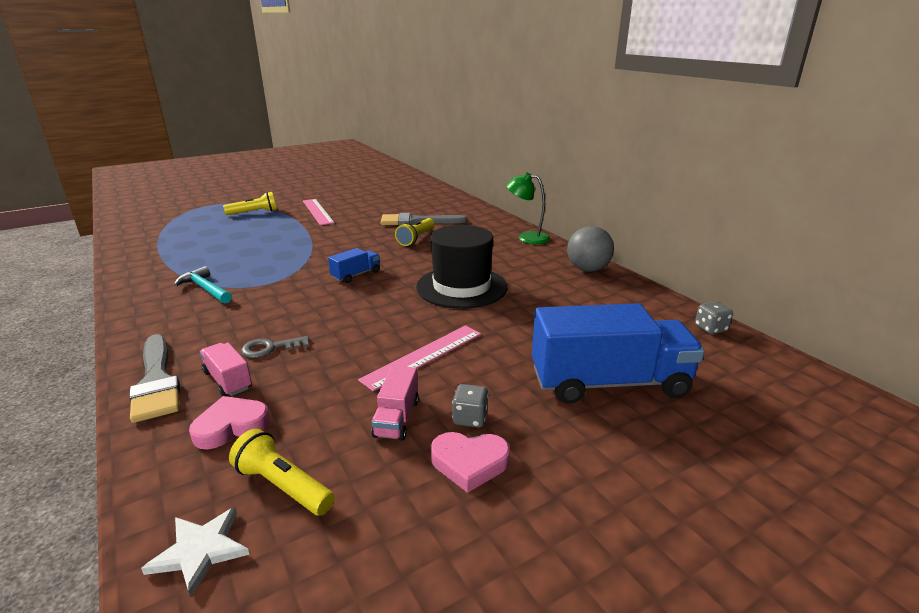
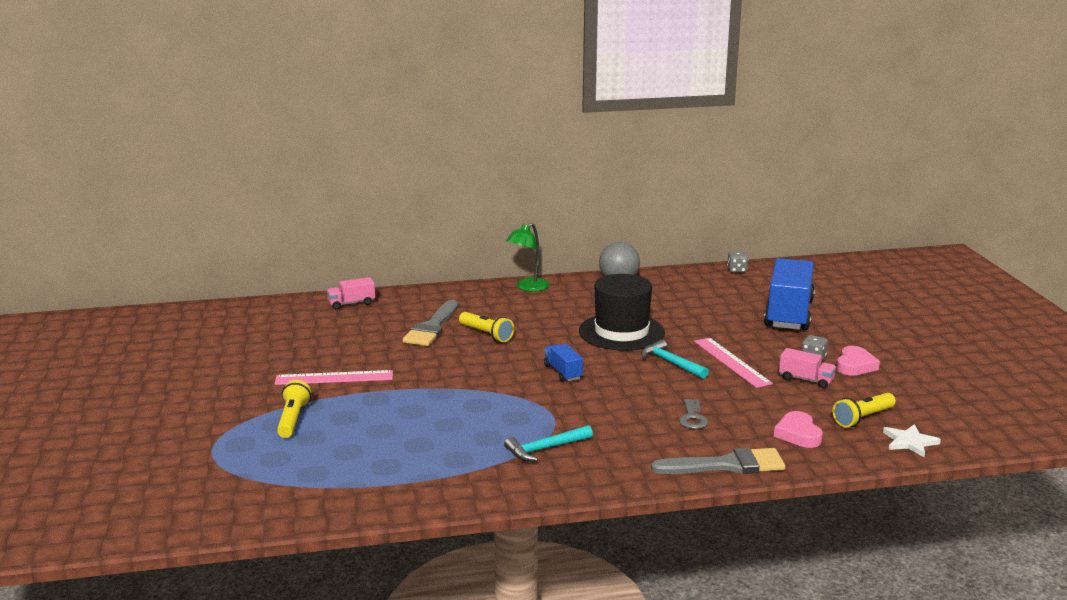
camera: 70 degrees left, 5 degrees down
(228, 380) = (737, 435): pink truck -> pink truck (351, 303)
(401, 320) = (671, 363): none -> turquoise hammer

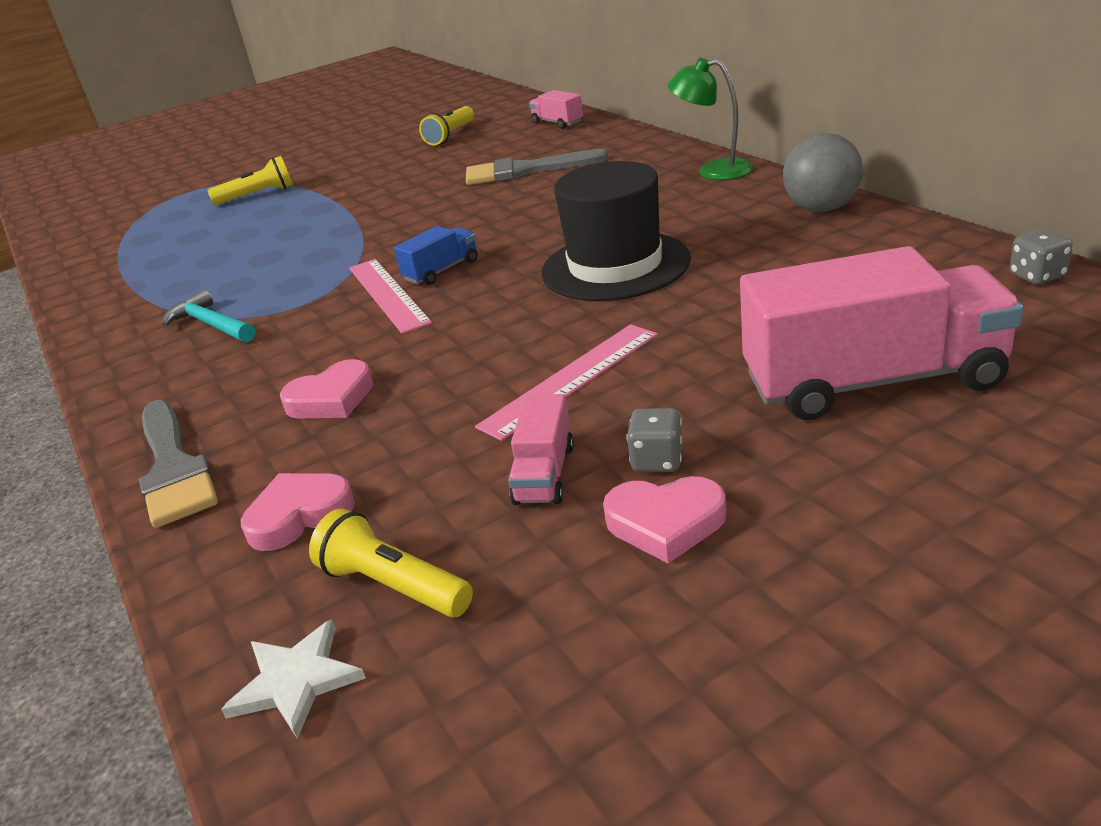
camera: 75 degrees right, 10 degrees up
(334, 378) = (359, 178): pink ruler -> pink ruler (388, 294)
(486, 334) = (528, 199): yellow flashlight -> yellow flashlight (450, 135)
(671, 363) = (527, 331): turquoise hammer -> none
(692, 418) = (331, 399): grey key -> pink heart
(789, 314) = (872, 381): blue truck -> pink truck

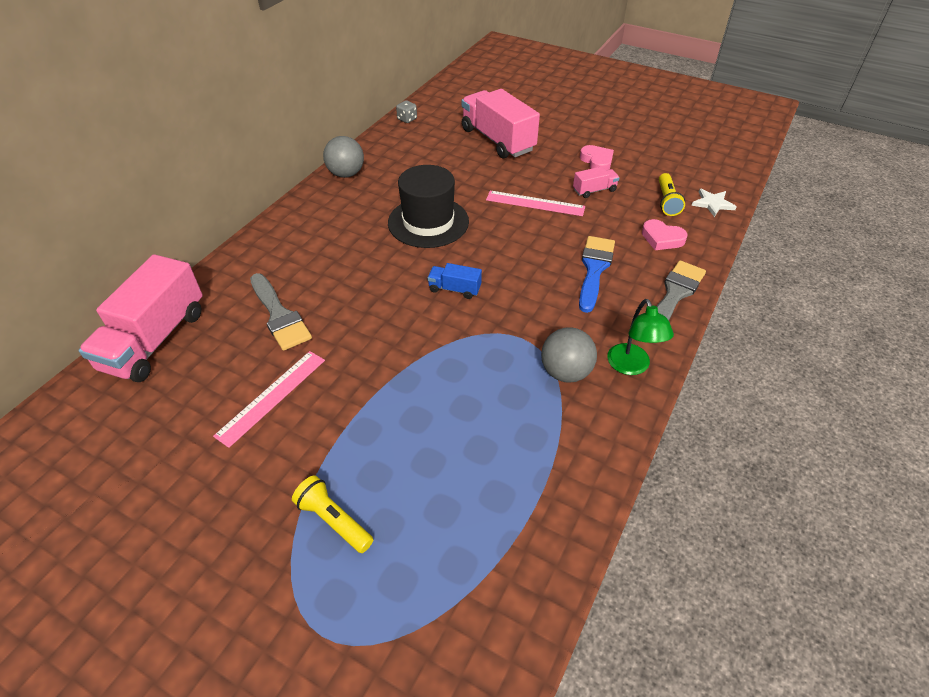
camera: 125 degrees left, 15 degrees up
(211, 325) = (565, 372): turquoise hammer -> grey ball
(331, 399) = (594, 269): pink heart -> blue brush
(388, 294) = (491, 300): pink ruler -> pink ruler (272, 396)
(450, 135) = (168, 418): yellow flashlight -> none
(557, 123) = (155, 340): pink truck -> pink truck, size x2.19
(657, 460) = (569, 170): grey dice -> none
(713, 171) = (288, 221): green lamp -> green lamp (631, 366)

